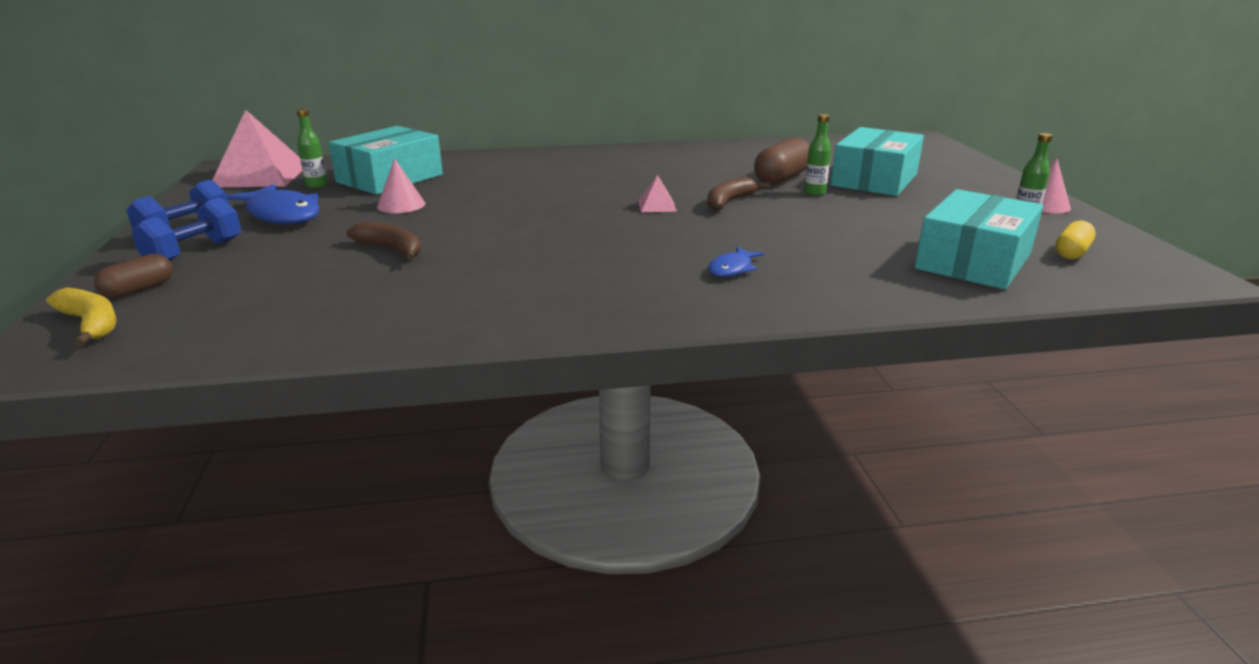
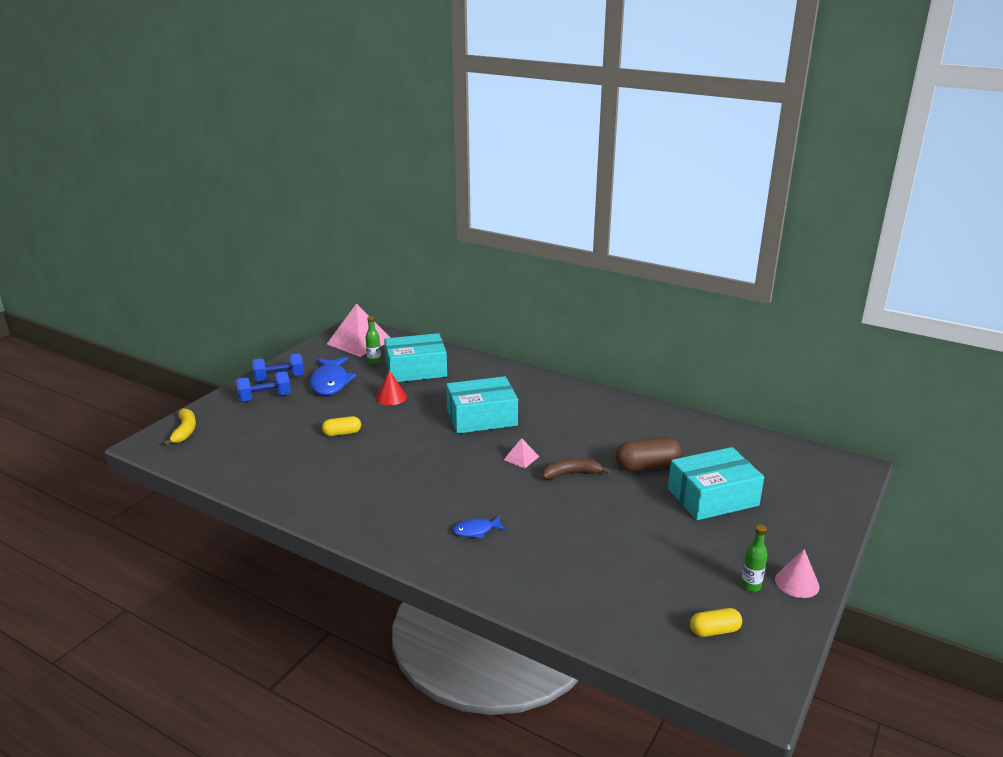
camera: 40 degrees right, 0 degrees up
(139, 290) = (220, 416): brown capsule -> none
(392, 249) = (342, 433): brown banana -> yellow capsule
(401, 205) = (391, 397): pink cone -> red cone
(814, 192) = (643, 490): green bottle -> none
(973, 261) = (628, 600): turquoise box -> turquoise box (481, 417)

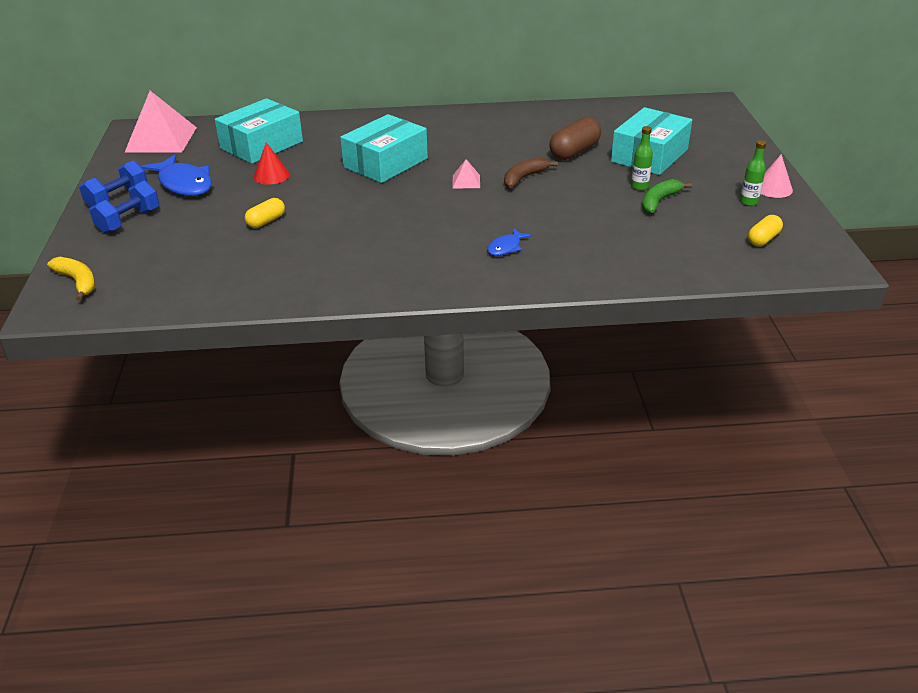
camera: 35 degrees left, 10 degrees up
(374, 362) = (206, 152): green bottle -> green bottle (639, 187)
(662, 546) = (659, 201): none -> green banana

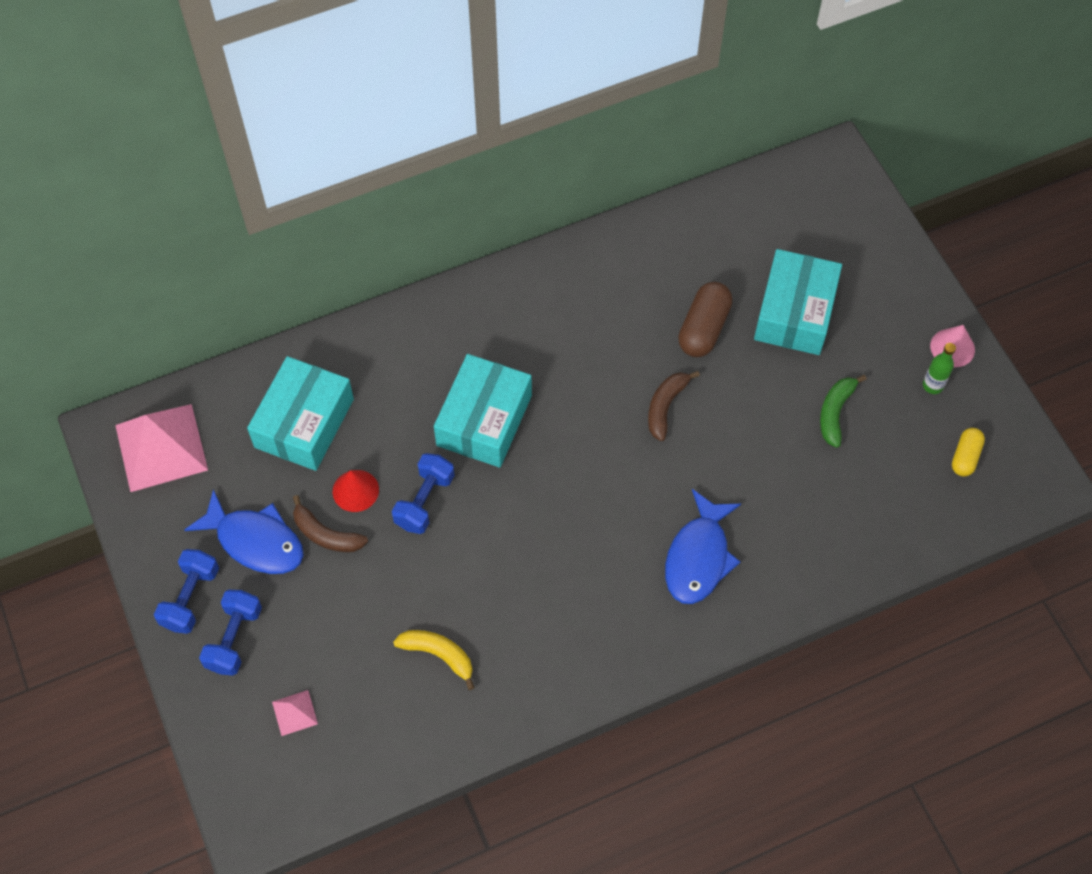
camera: 20 degrees left, 25 degrees up
(78, 282) = (250, 772): yellow banana -> yellow banana (439, 655)
(234, 189) = (326, 534): none -> brown banana
(266, 221) = (402, 589): yellow capsule -> none
(315, 188) = (424, 501): none -> blue dumbbell
(466, 181) = (600, 434): pink pyramid -> pink pyramid (294, 712)
(506, 247) = (698, 557): blue fish -> blue fish, size x1.95
(639, 187) = (804, 387): green bottle -> none

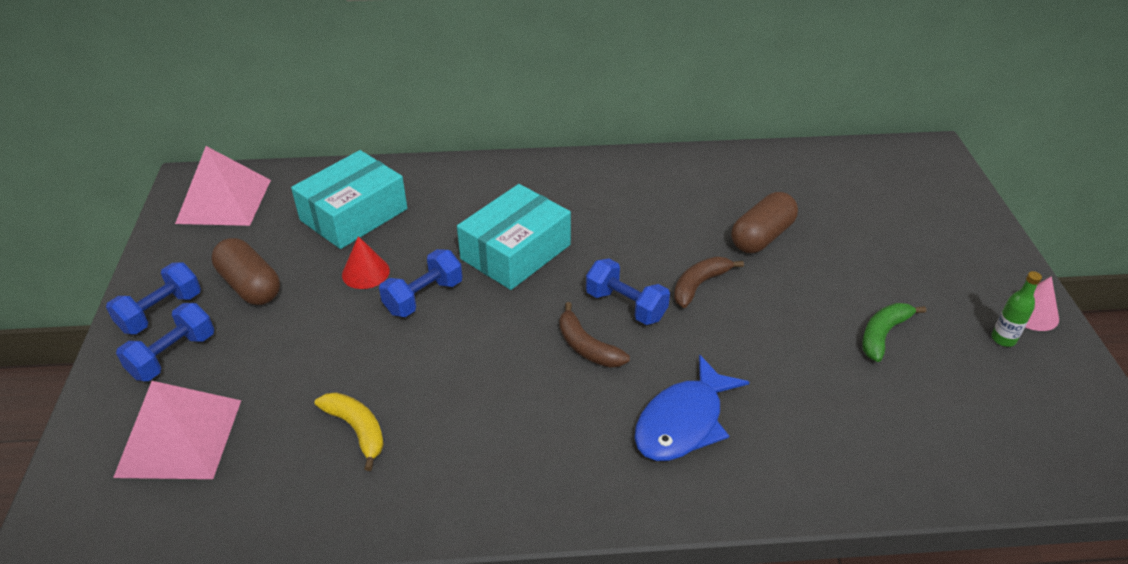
camera: 20 degrees right, 20 degrees down
(255, 541) = (250, 285): blue fish -> brown capsule
(294, 712) = (179, 437): pink pyramid -> pink pyramid, size x2.26
(326, 534) = (316, 298): brown banana -> brown banana (586, 347)
(609, 451) = (626, 305): none -> blue dumbbell
(794, 312) = (860, 246): turquoise box -> none
(965, 457) = (1033, 413): yellow capsule -> none

